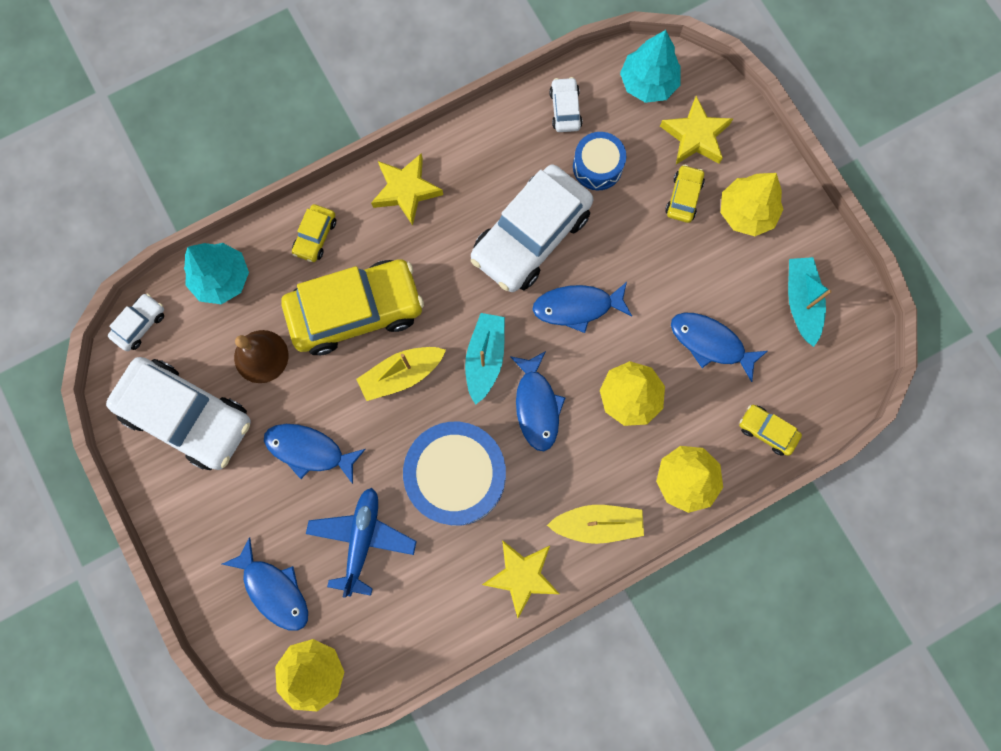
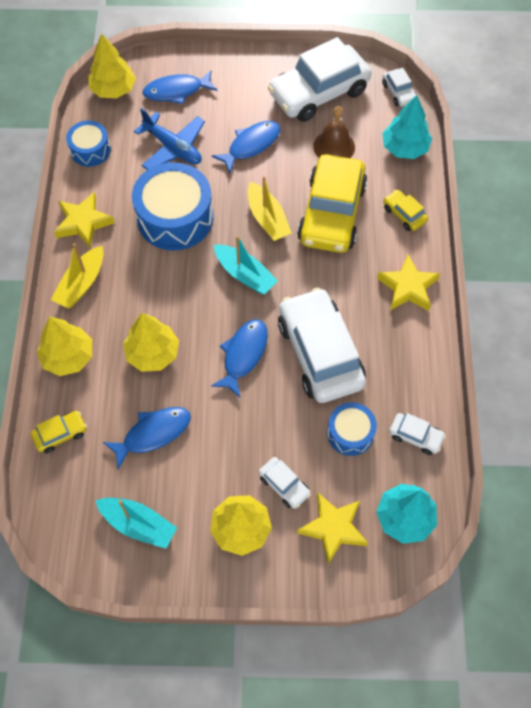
camera: 120 degrees right, 15 degrees down
(401, 374) = (267, 219): yellow boat -> yellow boat turned 150 degrees clockwise
(419, 637) = (90, 150): none -> blue drum
(536, 406) = (188, 289): blue fish -> none
(683, 197) = (284, 485): yellow car -> white car

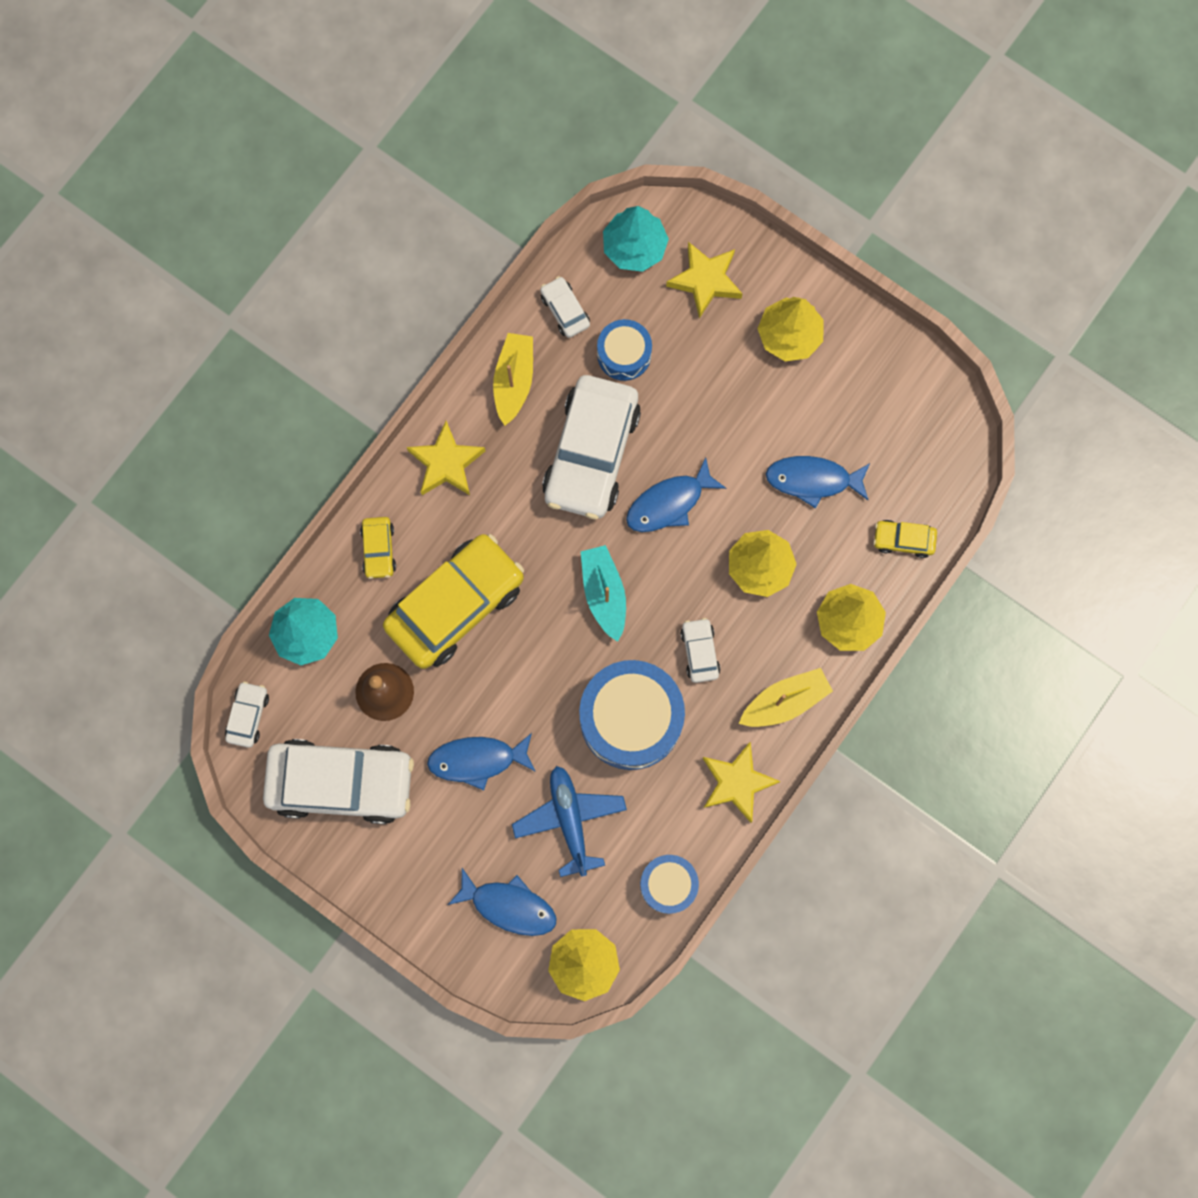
camera: 145 degrees left, 15 degrees up
(138, 525) = (880, 401): turquoise boat -> none
(267, 219) = (530, 646): yellow boat -> yellow boat (514, 381)
(284, 485) = (722, 348): white car -> white car (699, 652)

